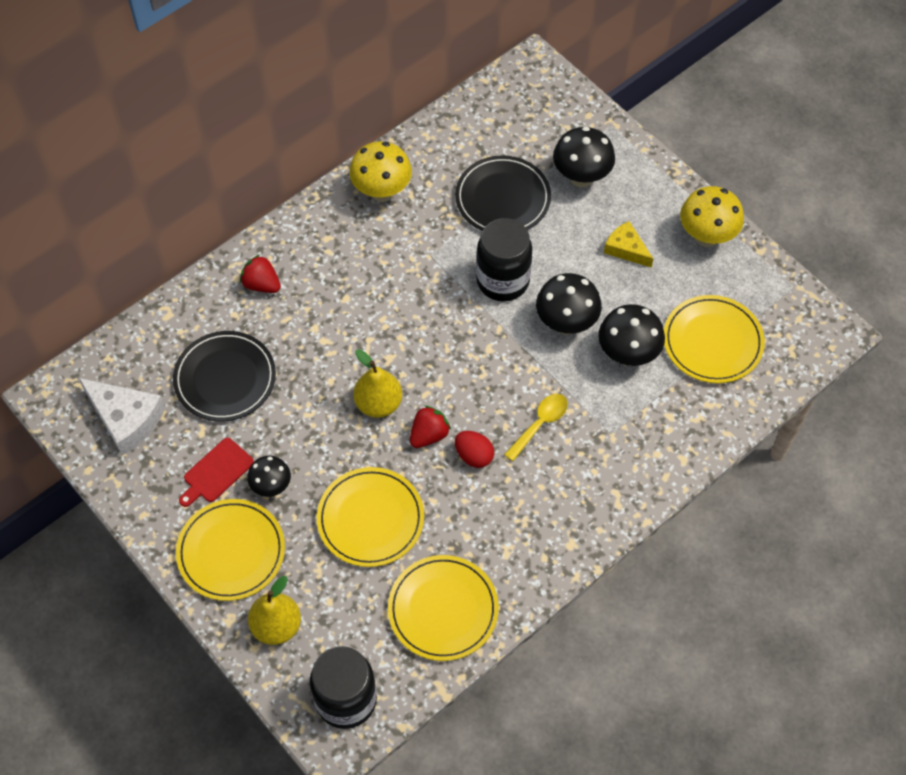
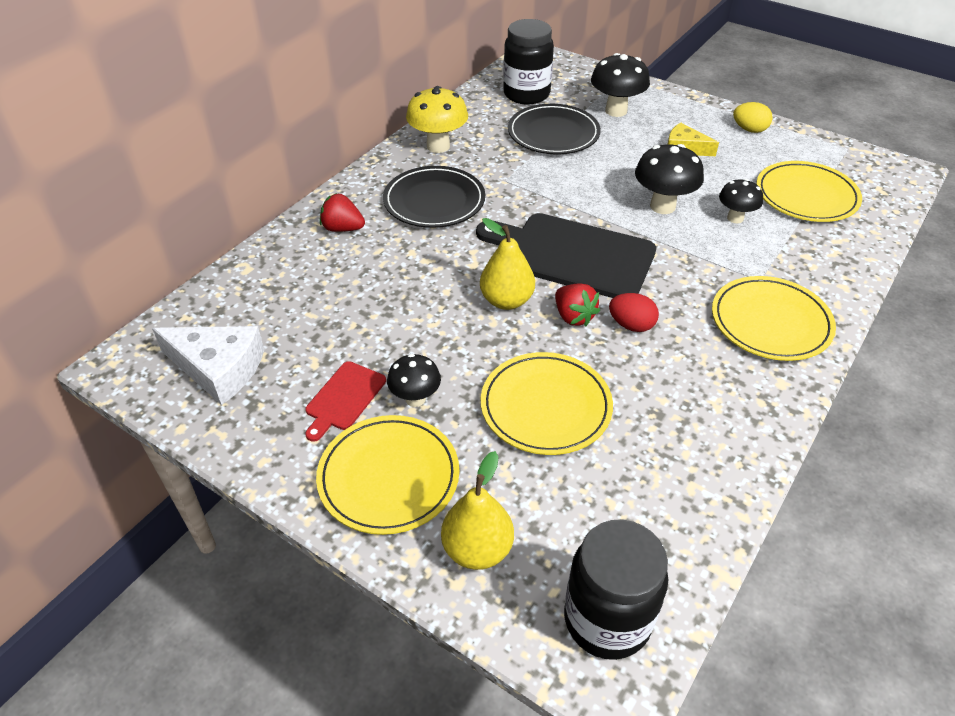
camera: 15 degrees left, 15 degrees down
(225, 378) = (327, 310): black plate -> black plate (434, 201)
(429, 435) = (573, 316): red strawberry -> red strawberry turned 120 degrees clockwise
(443, 609) = (677, 481): yellow plate -> yellow plate (770, 322)
(456, 365) = (572, 255): none -> black cutting board
(502, 281) = (584, 187): black jar -> black jar (526, 94)
(540, 424) = (684, 286): yellow spoon -> none
(627, 354) = (735, 218): black mushroom -> black mushroom, size x0.63
(706, 237) = (749, 130): yellow mushroom -> yellow egg

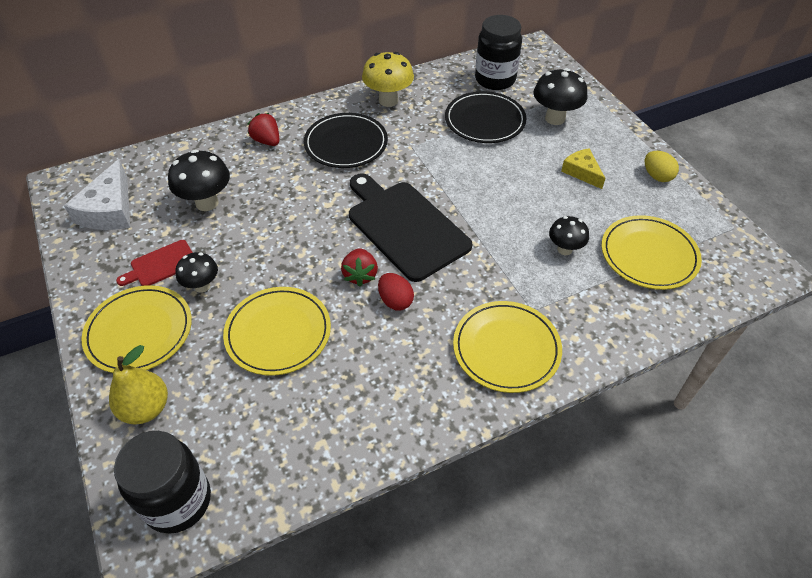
camera: 30 degrees right, 5 degrees up
(218, 369) = (109, 210): white cheese -> white cheese turned 45 degrees clockwise
(506, 301) = (325, 242): yellow pear -> none
(662, 206) = (513, 215): black mushroom -> black mushroom (207, 203)

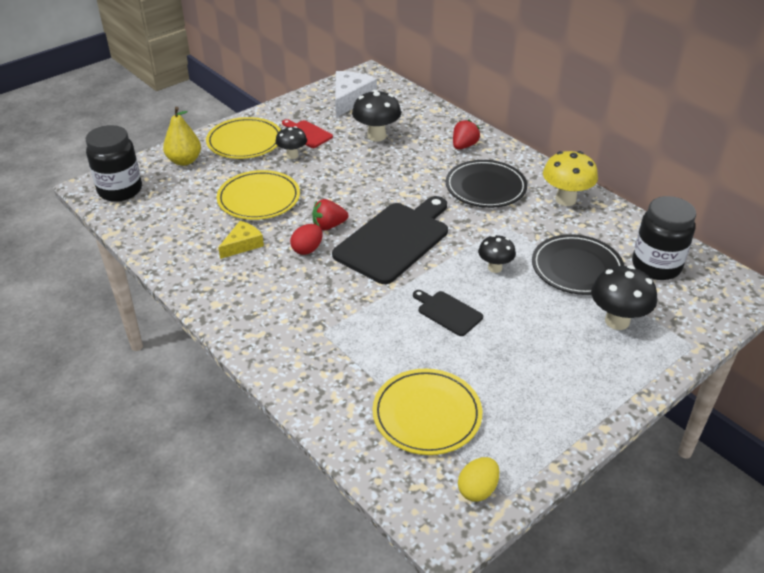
camera: 75 degrees right, 10 degrees down
(109, 210) = (350, 99): white cheese -> white cheese turned 120 degrees clockwise
(506, 348) = (274, 320): yellow plate -> none
(523, 213) = (447, 312): none -> black cutting board
(564, 249) = (408, 347): black mushroom -> black mushroom (495, 268)
(582, 172) = (535, 351): yellow cheese -> yellow cheese (243, 244)
(657, 176) = (564, 418): yellow egg -> yellow egg (477, 489)

